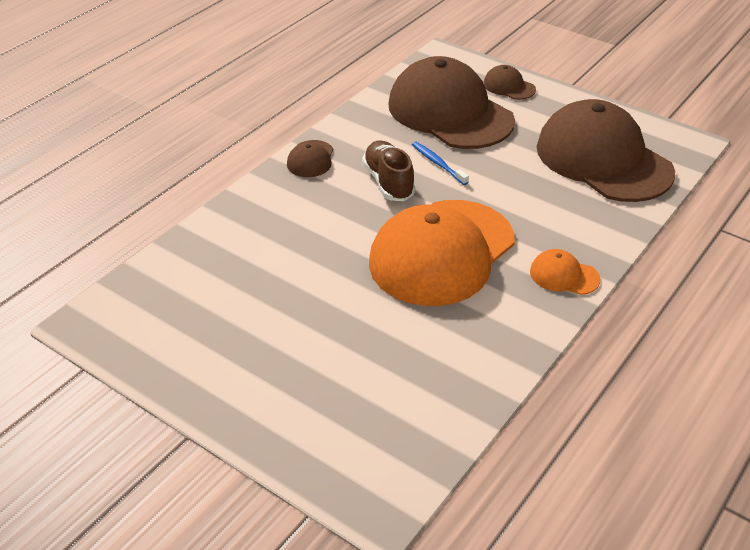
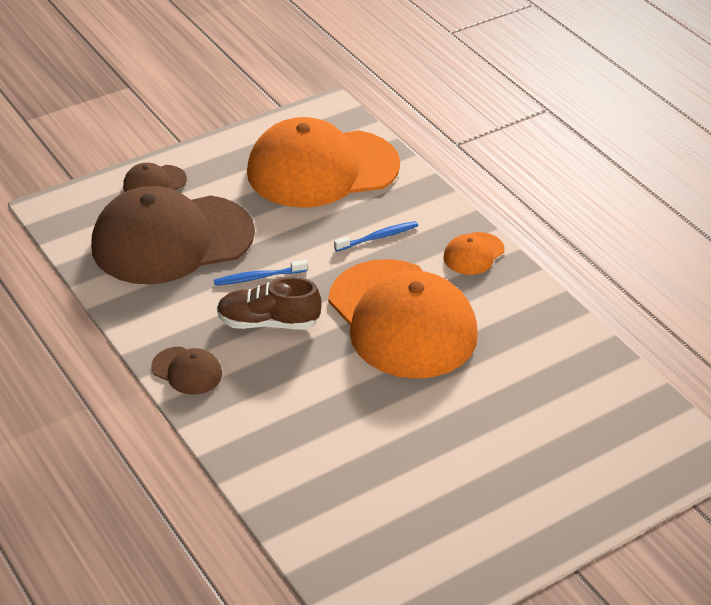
camera: 70 degrees left, 0 degrees up
(539, 213) = (378, 237): none -> blue toothbrush
(603, 159) = (322, 169): brown cap -> orange cap

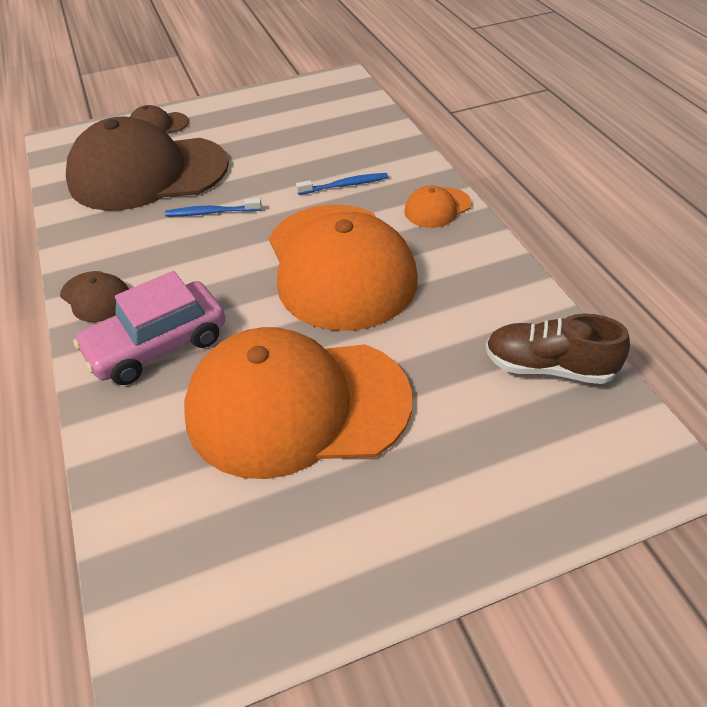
camera: 15 degrees right, 5 degrees up
(267, 408) = (157, 345): none -> pink car
(268, 322) = (201, 256): brown shoe -> brown shoe (549, 367)
(322, 169) = (315, 124): orange cap -> orange cap (297, 405)

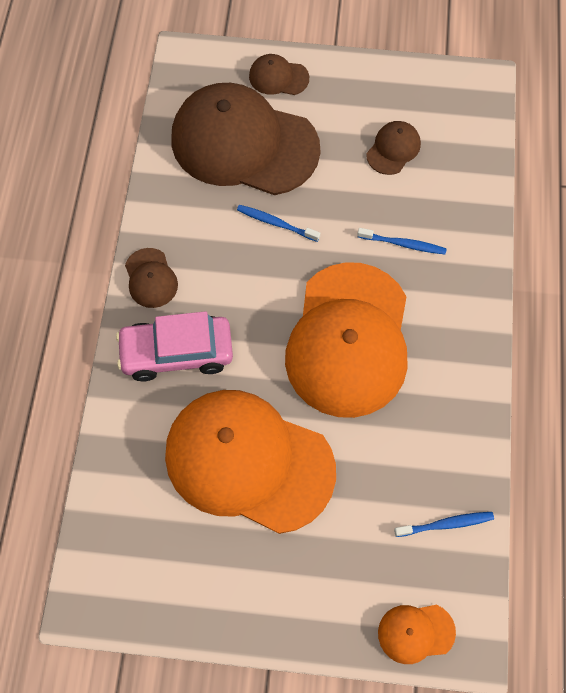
camera: 25 degrees right, 20 degrees up
(292, 134) = (393, 149): none -> brown cap
(437, 208) = (466, 313): orange cap -> orange cap (416, 632)
(549, 367) = (446, 524): brown shoe -> blue toothbrush

